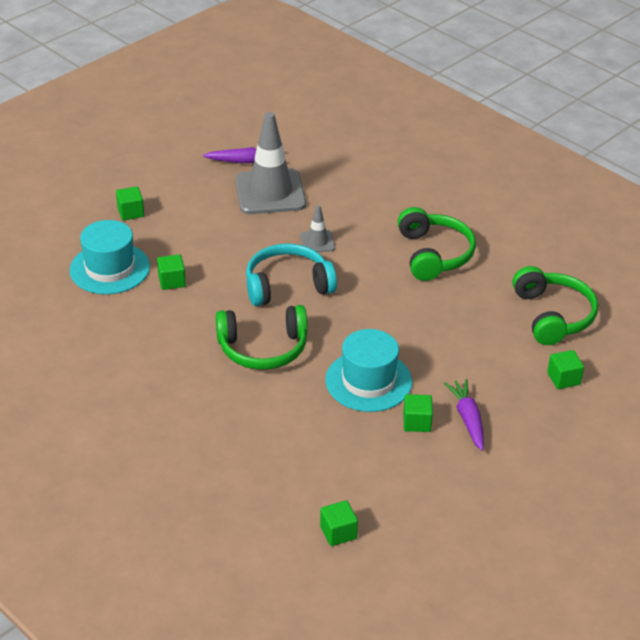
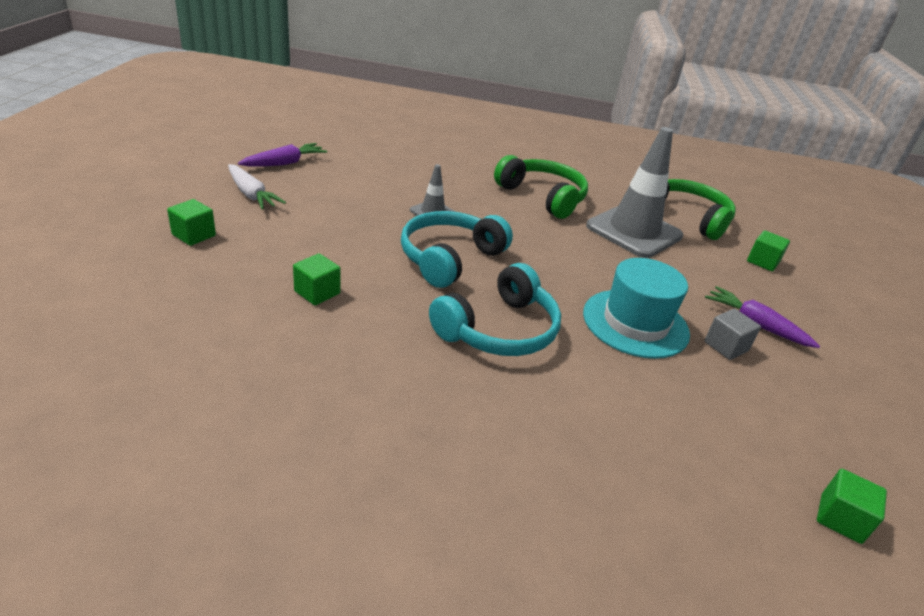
camera: 40 degrees left, 5 degrees down
(110, 268) = (220, 302): turquoise hat -> none
(195, 186) = (251, 194): none -> white carrot
(263, 348) = (498, 329): green headphones -> turquoise headphones
(270, 192) = (339, 183): grey traffic cone -> grey traffic cone (634, 231)
(417, 422) = (726, 346): green cube -> grey cube

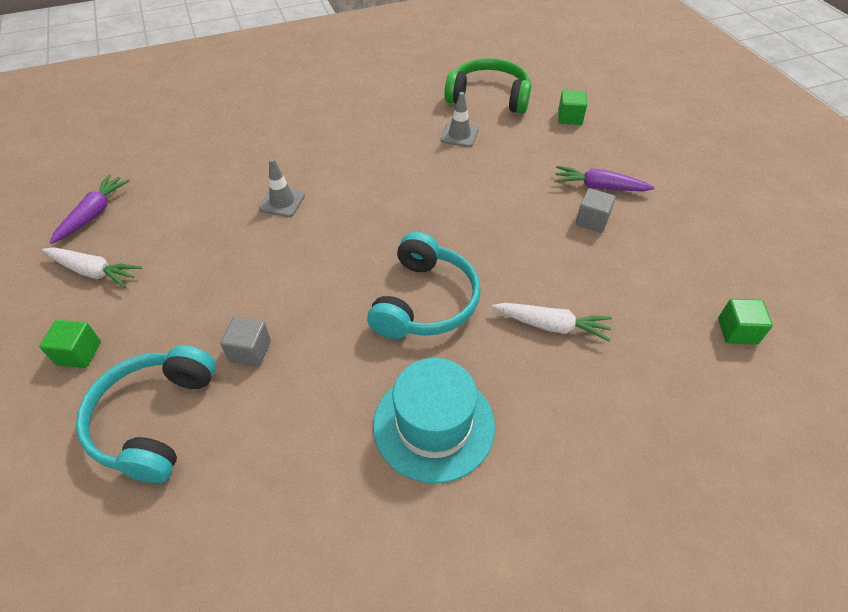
camera: 25 degrees left, 15 degrees up
(317, 292) = (250, 351): green cube -> grey cube
(450, 258) = (334, 247): turquoise headphones -> turquoise headphones (154, 420)
(542, 197) = (362, 133): green headphones -> none
(612, 406) = (551, 325): none -> white carrot
(634, 231) = (459, 135): grey traffic cone -> grey traffic cone, size x0.47
(635, 323) = (519, 234): turquoise hat -> turquoise hat (433, 425)

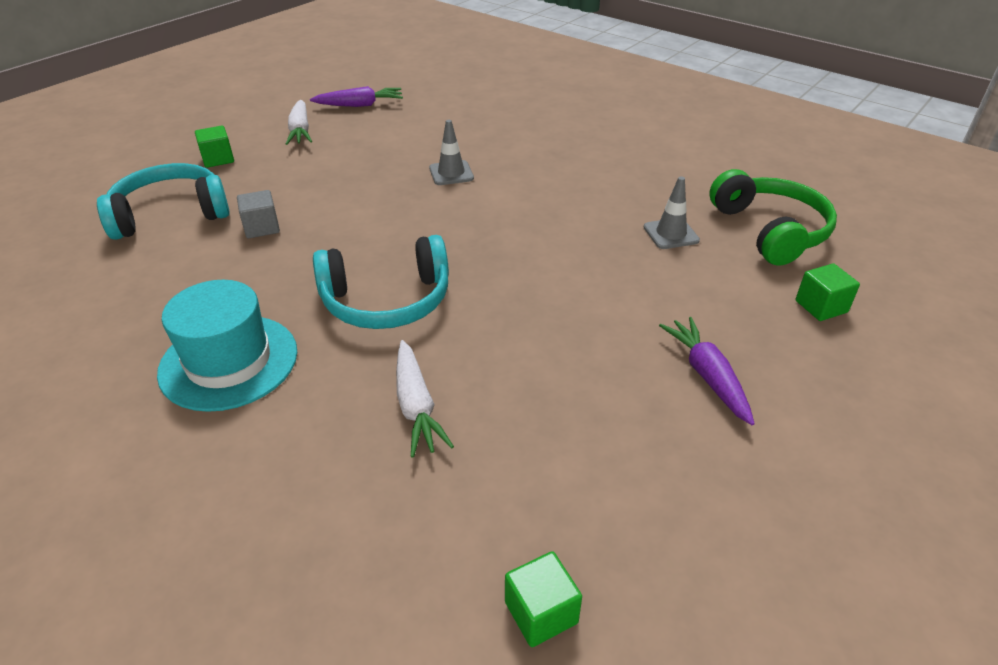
camera: 60 degrees right, 10 degrees down
(592, 221) = (632, 388): grey cube -> none

